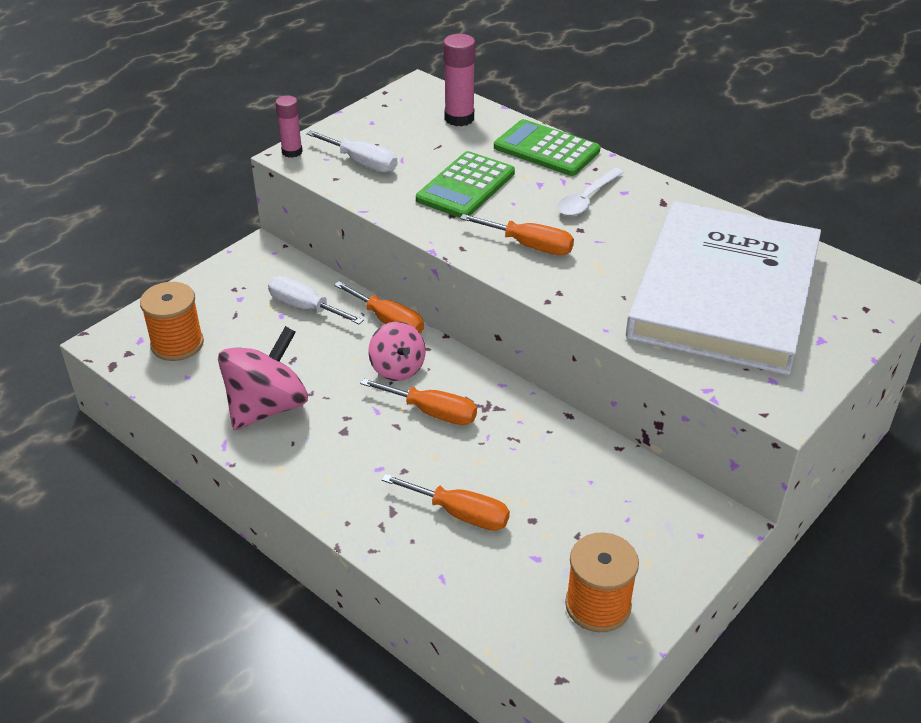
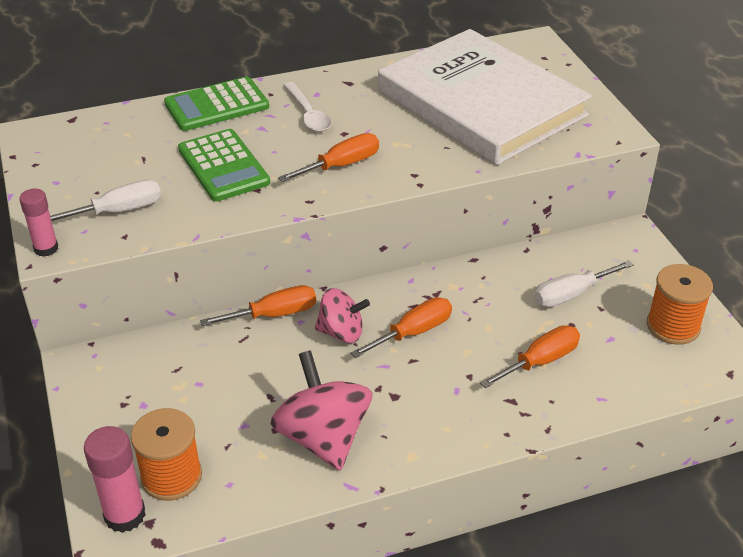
camera: 60 degrees left, 0 degrees up
(305, 307) = (202, 362): white screwdriver -> white screwdriver (571, 294)
(459, 118) = (114, 131): pink glue stick -> pink glue stick (125, 515)

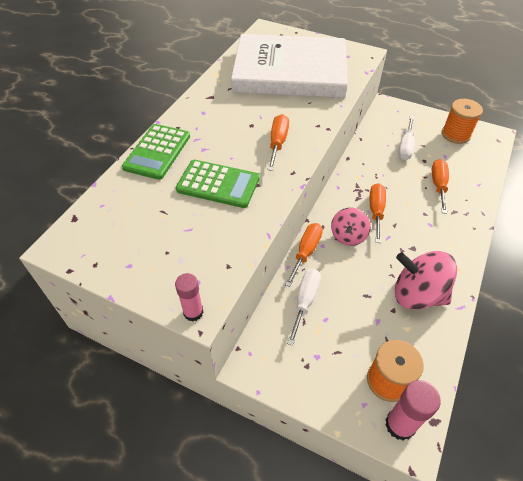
camera: 45 degrees left, 10 degrees up
(118, 211) = (200, 254): white screwdriver -> white screwdriver (305, 301)
(308, 114) = (217, 126): white spoon -> none
(341, 332) = (348, 236): pink spinning top -> pink spinning top turned 150 degrees clockwise

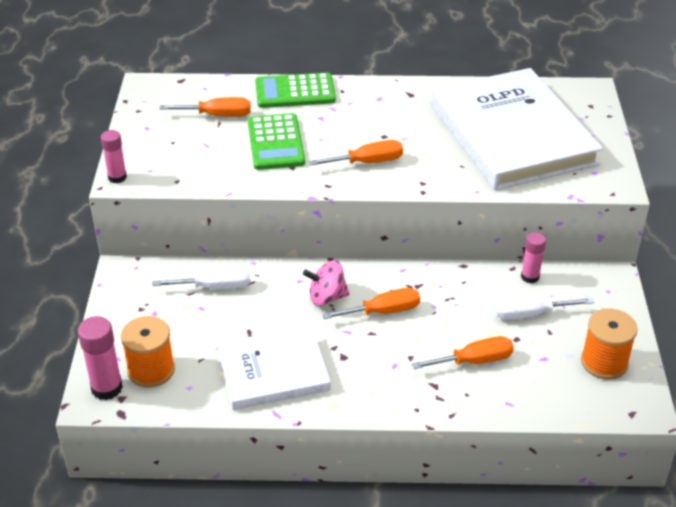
camera: 65 degrees right, 10 degrees down
(306, 252) = (282, 270): orange screwdriver -> orange screwdriver (218, 115)
(372, 134) = (530, 277): none -> pink glue stick
(417, 294) = (273, 372): pink spinning top -> white book

